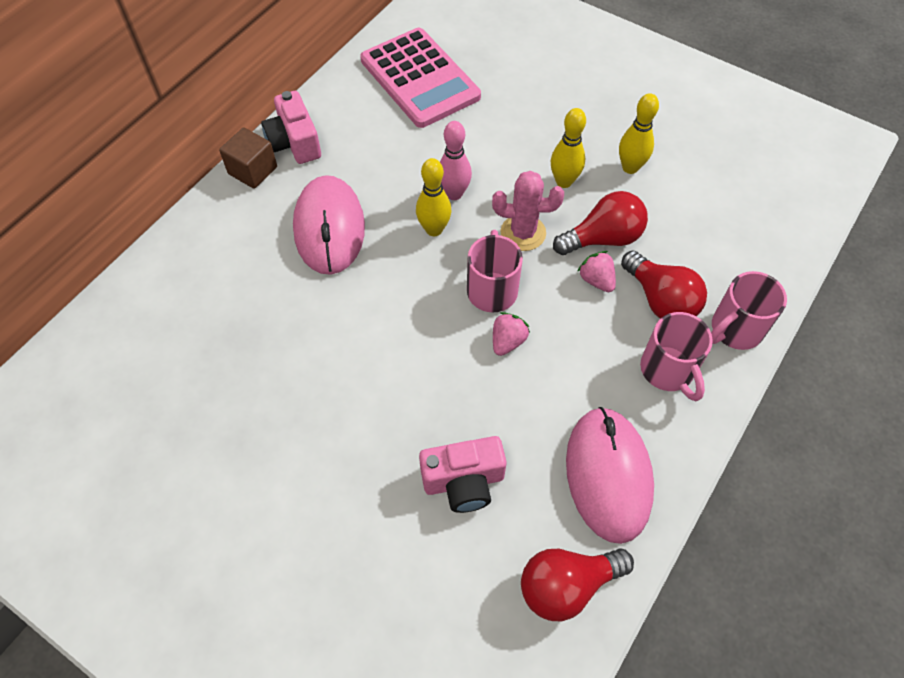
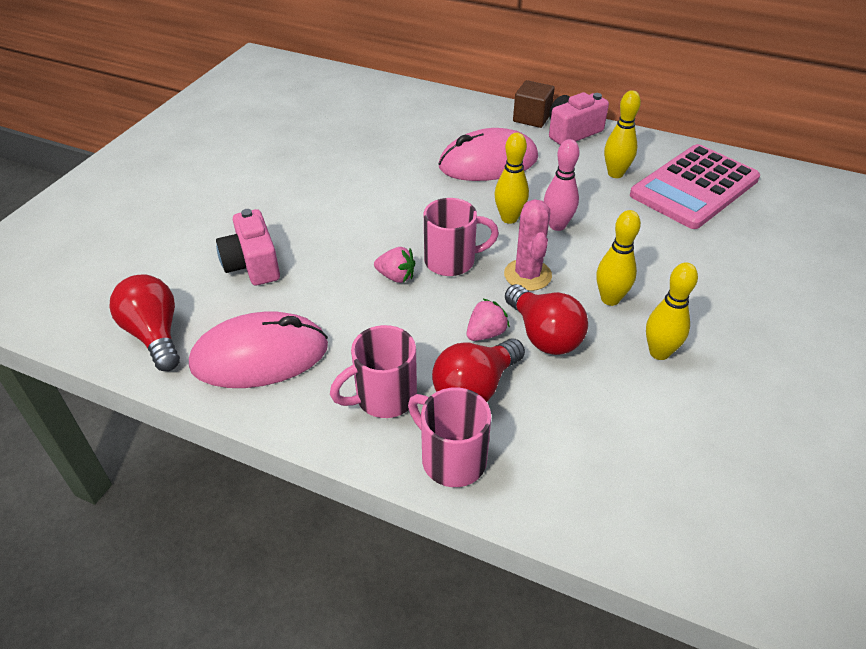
camera: 80 degrees right, 15 degrees down
(381, 128) = (615, 174): none -> yellow bowling pin

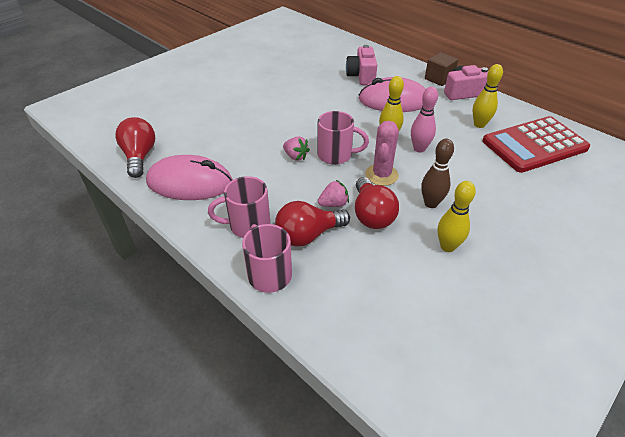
camera: 20 degrees right, 0 degrees up
(252, 264) = (214, 130): pink camera -> pink camera (361, 76)
(610, 299) = (431, 203): yellow bowling pin -> brown bowling pin
(694, 187) = (534, 145): pink calculator -> red calculator

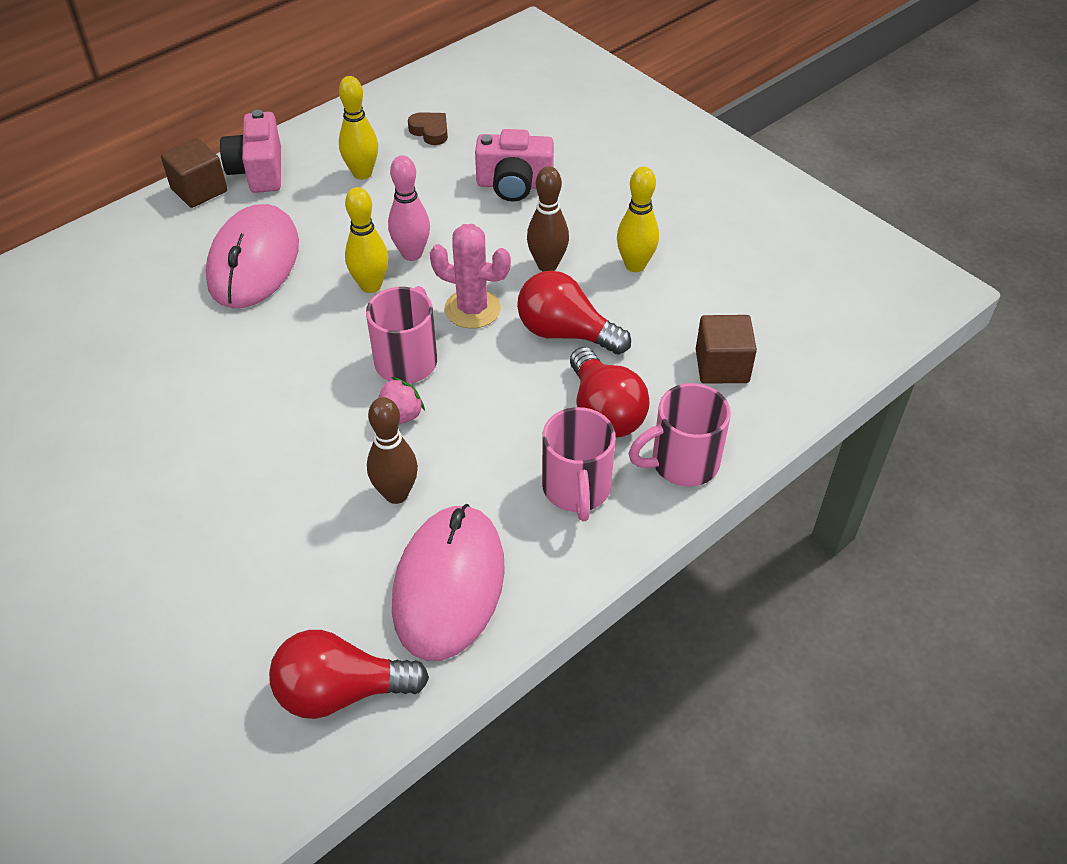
camera: 85 degrees left, 5 degrees up
(246, 160) = (396, 494): none -> brown bowling pin
(333, 204) = (536, 375): pink strawberry -> none
(358, 296) = (722, 366): none -> brown cube
(361, 76) = (142, 295): pink camera -> pink camera (514, 185)
(371, 215) = (565, 333): red light bulb -> red light bulb turned 150 degrees counterclockwise
(534, 145) = (430, 131): red calculator -> brown heart

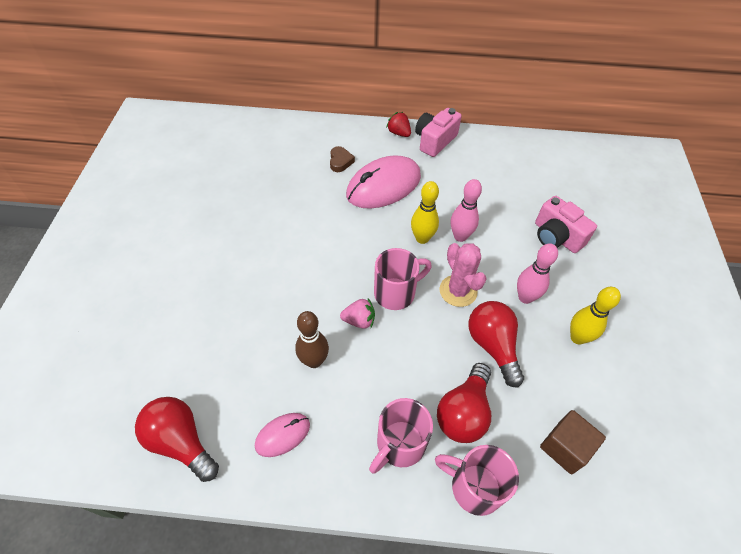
camera: 45 degrees right, 5 degrees up
(199, 190) = (399, 133): brown cube -> red strawberry
(362, 173) = (482, 175): yellow bowling pin -> none
(430, 131) = (541, 175): brown heart -> brown heart (340, 161)
(449, 585) = (282, 435): pink mouse -> pink mouse, size x0.50
(547, 265) = (525, 297): brown bowling pin -> pink bowling pin

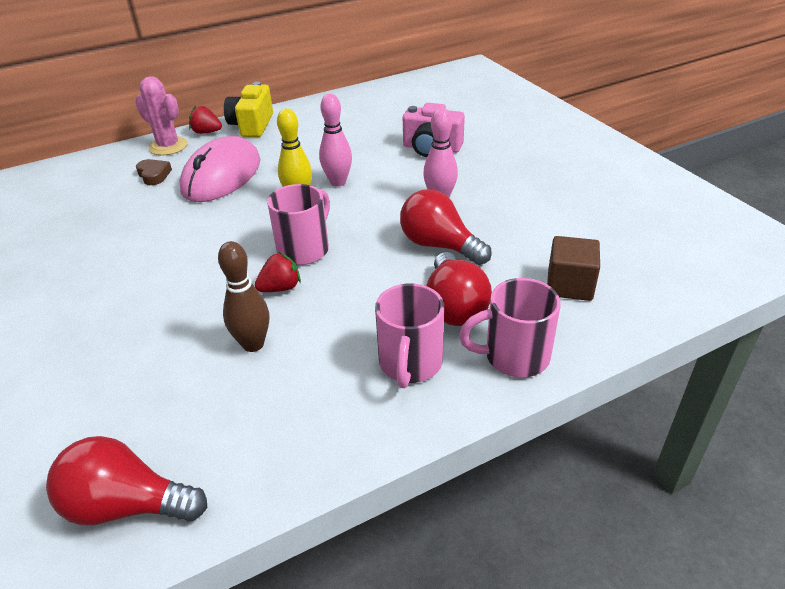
camera: 30 degrees left, 15 degrees down
(282, 435) = (265, 426): pink mouse -> none
(359, 320) = (280, 288): pink strawberry -> red strawberry
(434, 141) = (252, 125): pink camera -> yellow camera
(458, 291) = (370, 221): pink cactus -> pink cactus (168, 146)
(577, 337) = (511, 206): yellow bowling pin -> none

